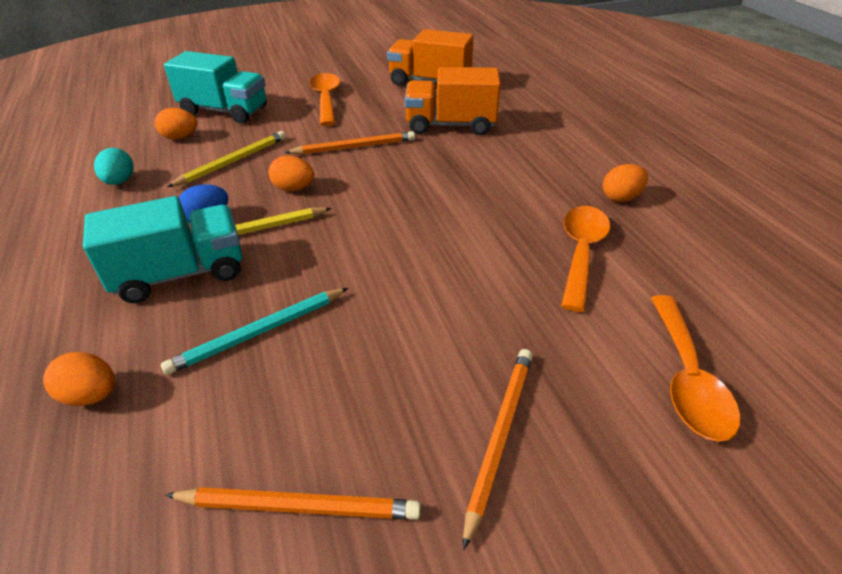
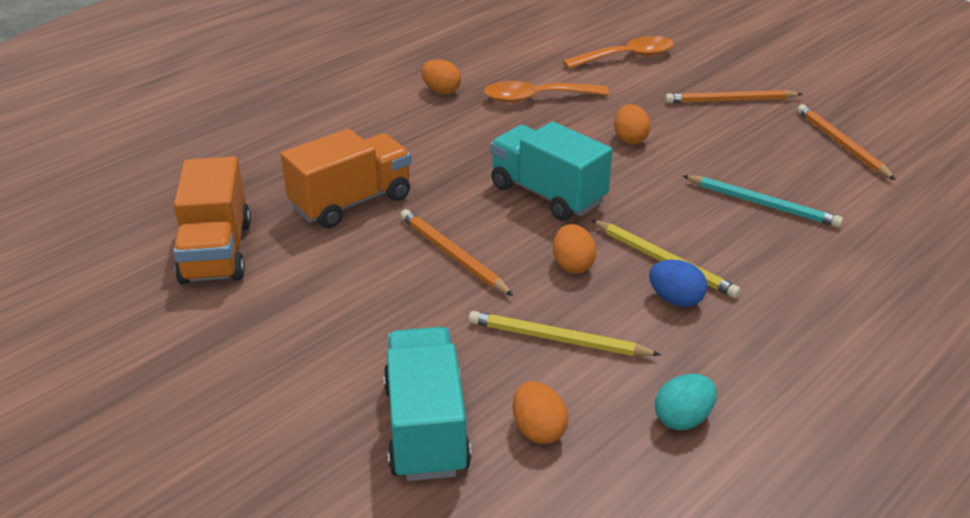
camera: 115 degrees left, 5 degrees down
(91, 395) = (892, 250): orange egg -> orange egg (630, 139)
(181, 274) = (756, 274): turquoise truck -> turquoise truck (547, 194)
(326, 99) = (325, 331): orange spoon -> none
(450, 125) = (351, 202): orange truck -> orange truck turned 105 degrees counterclockwise

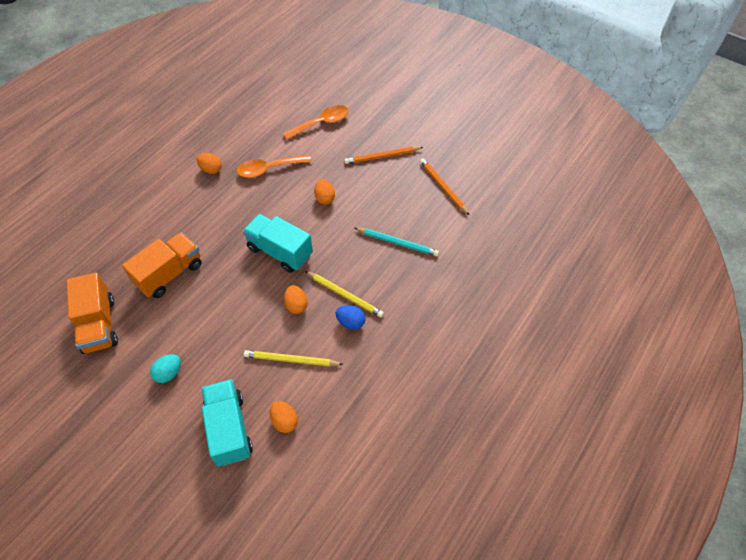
camera: 10 degrees left, 20 degrees up
(452, 255) = (231, 307): orange pencil -> none
(682, 419) = (354, 402): turquoise egg -> turquoise egg (169, 373)

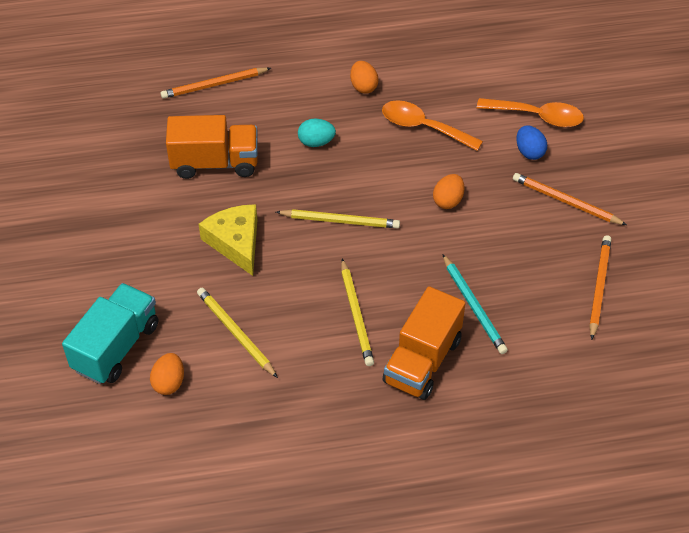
camera: 45 degrees right, 5 degrees down
(99, 325) = (109, 163): orange truck -> orange truck (422, 361)
(117, 229) = (214, 85): none -> orange pencil
(169, 373) = (119, 254): turquoise egg -> turquoise egg (316, 142)
(233, 309) = (235, 242): none -> yellow cheese
(280, 252) = (340, 221): turquoise truck -> yellow pencil
(296, 305) = (298, 286): orange egg -> none
(351, 322) = (331, 346): blue egg -> blue egg (529, 152)

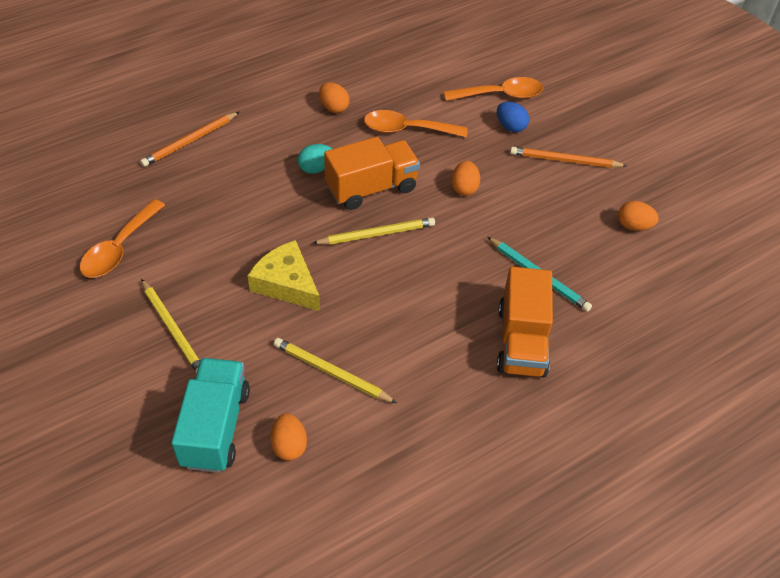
camera: 25 degrees left, 0 degrees up
(108, 167) = (119, 248): none -> orange spoon
(215, 163) = (227, 214): orange truck -> orange truck (371, 188)
(356, 315) = (438, 317): yellow pencil -> yellow pencil (173, 329)
(599, 287) = (633, 226): orange pencil -> orange egg

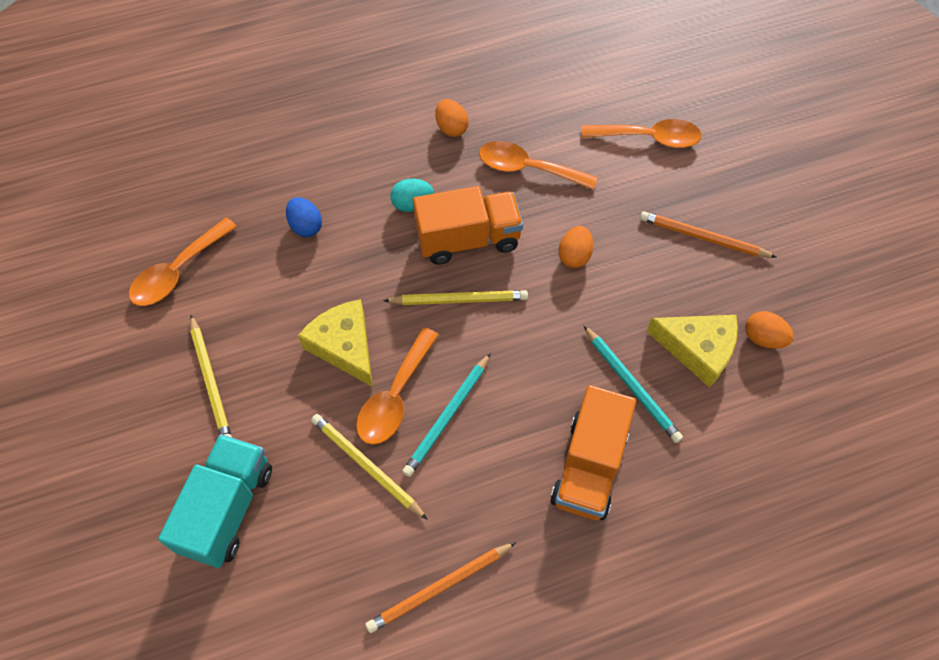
camera: 15 degrees right, 10 degrees up
(190, 141) = (283, 149): orange pencil -> orange pencil (440, 588)
(289, 445) = (299, 546): orange egg -> none
(342, 315) = (395, 396): none -> orange spoon
(392, 323) = (447, 416): none -> turquoise pencil
(510, 126) = (650, 182): blue egg -> blue egg (306, 226)
(584, 241) = (698, 349): none -> yellow cheese

